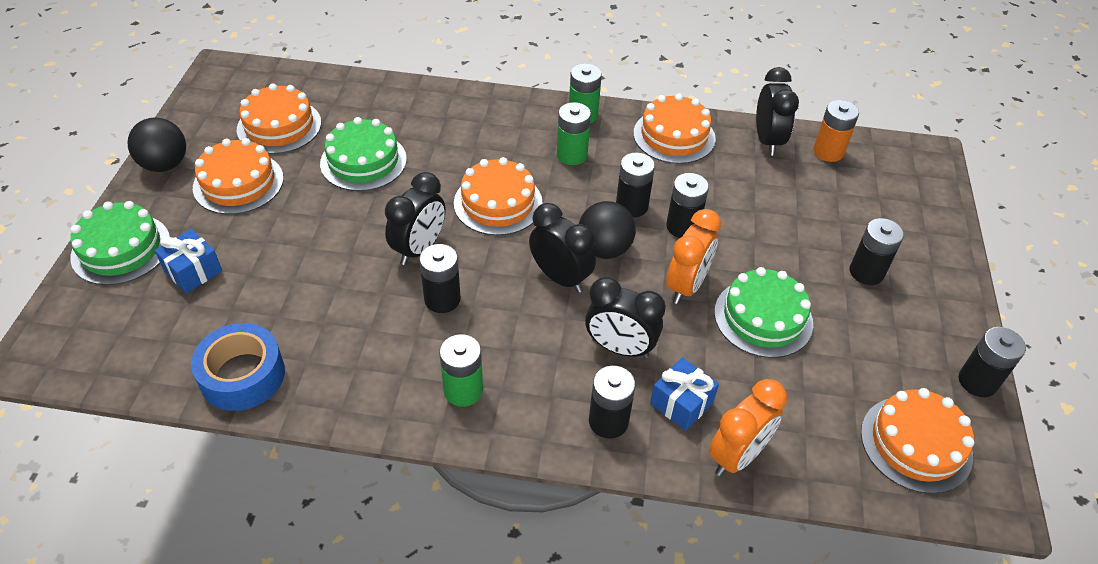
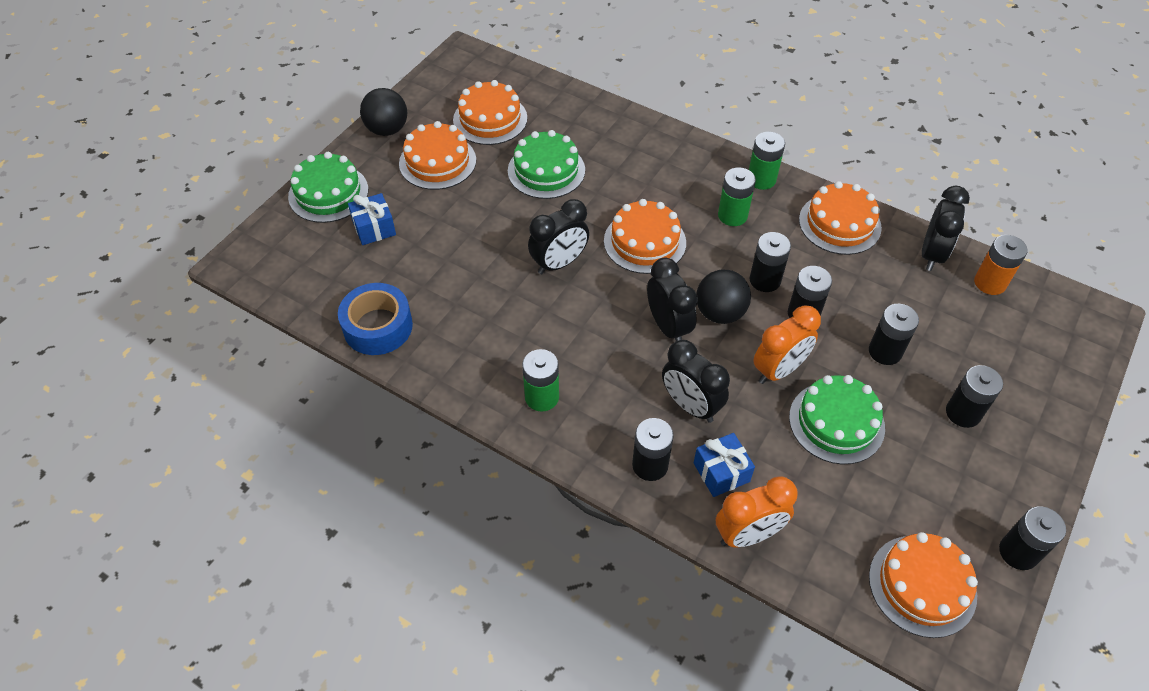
camera: 25 degrees right, 5 degrees up
(442, 299) = (559, 314): black battery -> black battery (885, 351)

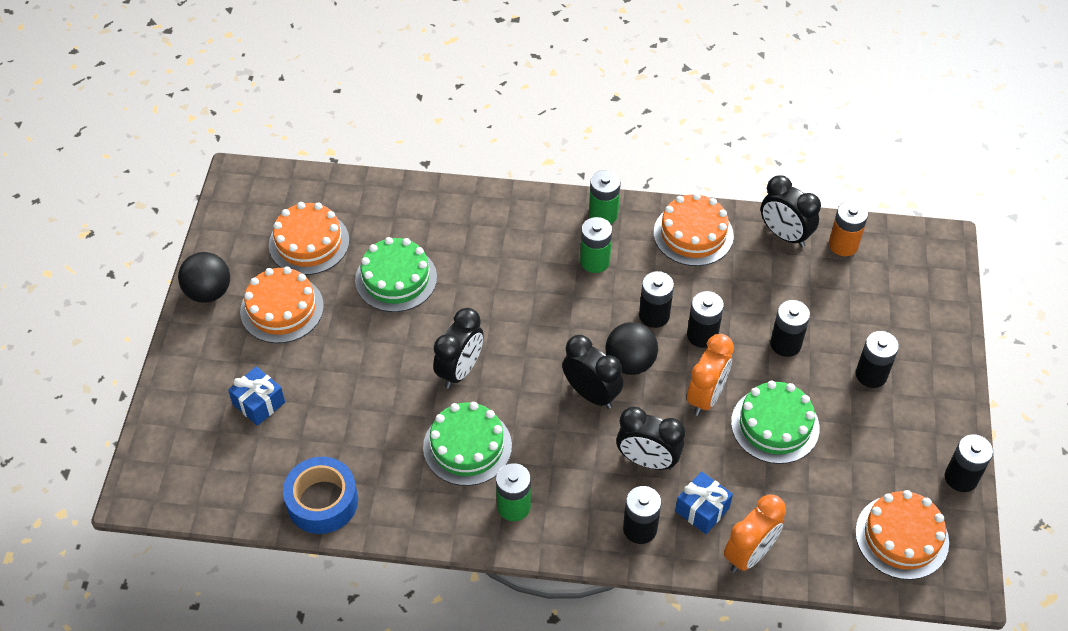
camera: 25 degrees left, 0 degrees up
(328, 193) = (189, 384): green cake -> green cake (467, 446)
(644, 242) = (528, 318): orange cake -> none
(932, 254) = (784, 235): black clock -> black clock turned 135 degrees clockwise

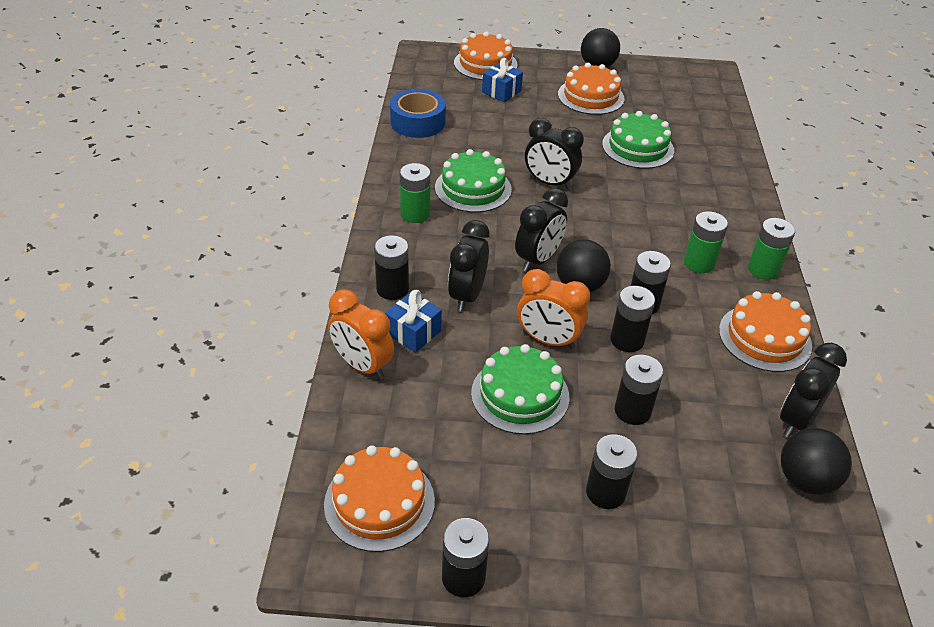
camera: 85 degrees right, 10 degrees down
(309, 242) = (660, 105): orange cake -> orange cake (485, 64)
(843, 245) = (805, 480): orange battery -> black ball

